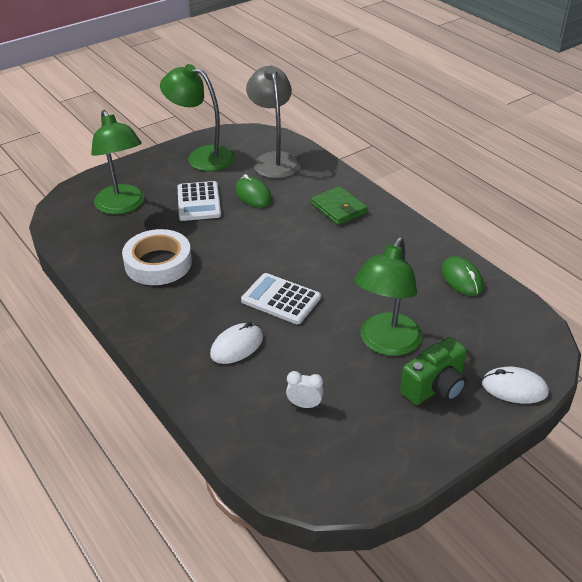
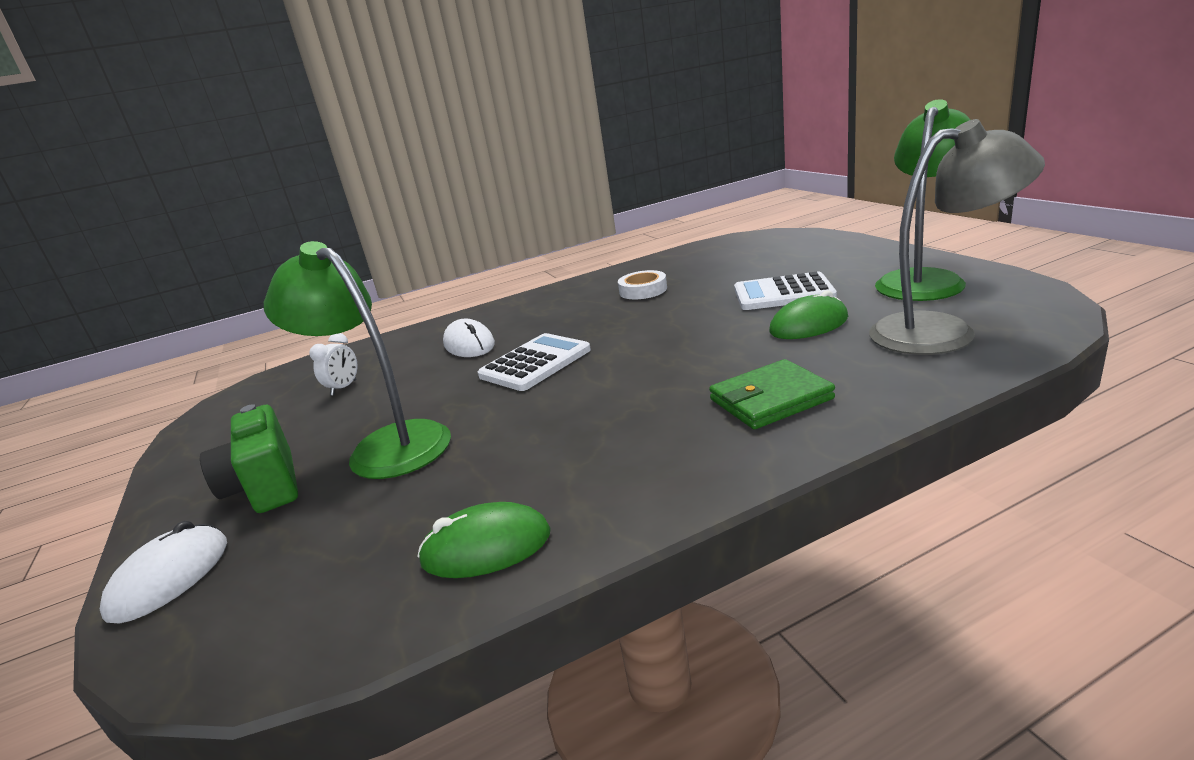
camera: 105 degrees right, 15 degrees down
(123, 206) = (769, 258): green lamp -> none
(158, 263) = (643, 290): white tape -> white tape, size x0.57

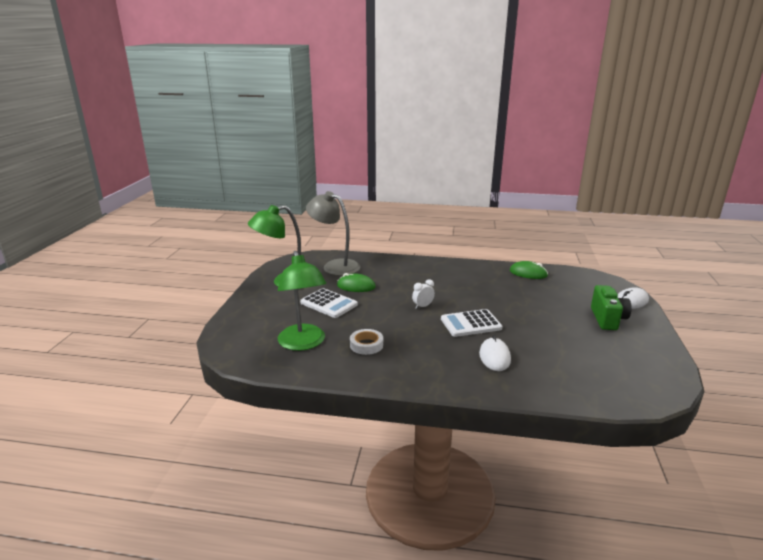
camera: 150 degrees left, 0 degrees up
(344, 388) = (578, 361): white clock -> white clock (423, 306)
(387, 445) = (554, 314): green lamp -> green lamp (303, 343)
(770, 399) = (415, 272): green wallet -> none

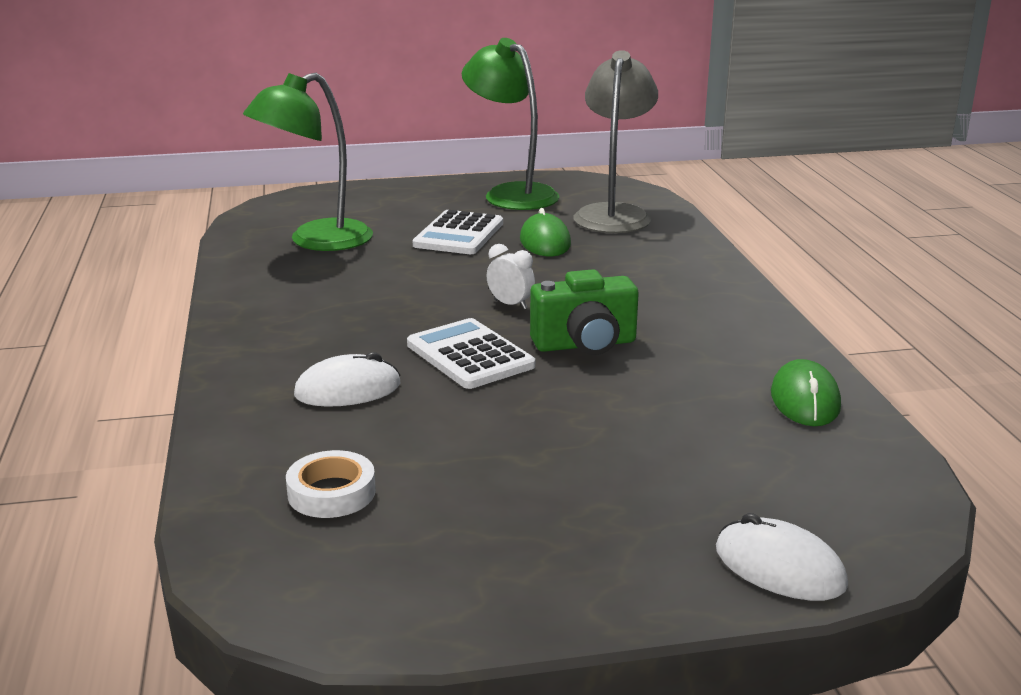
camera: 70 degrees right, 0 degrees up
(366, 345) = (335, 281): white tape -> white tape (331, 492)
(607, 319) = (623, 524): green camera -> green camera (585, 344)

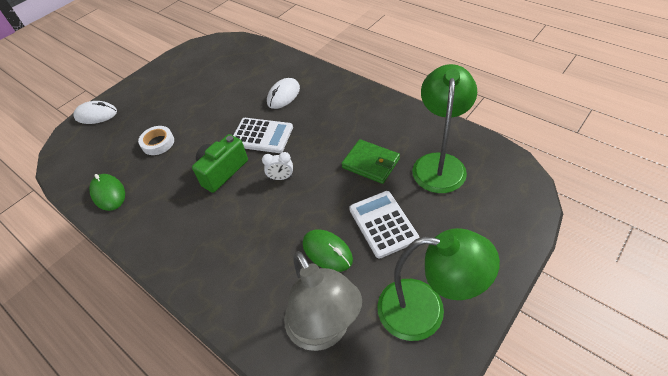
camera: 145 degrees right, 25 degrees up
(331, 492) = (239, 66): white tape -> white tape (158, 143)
(383, 270) = (370, 163): none -> green wallet

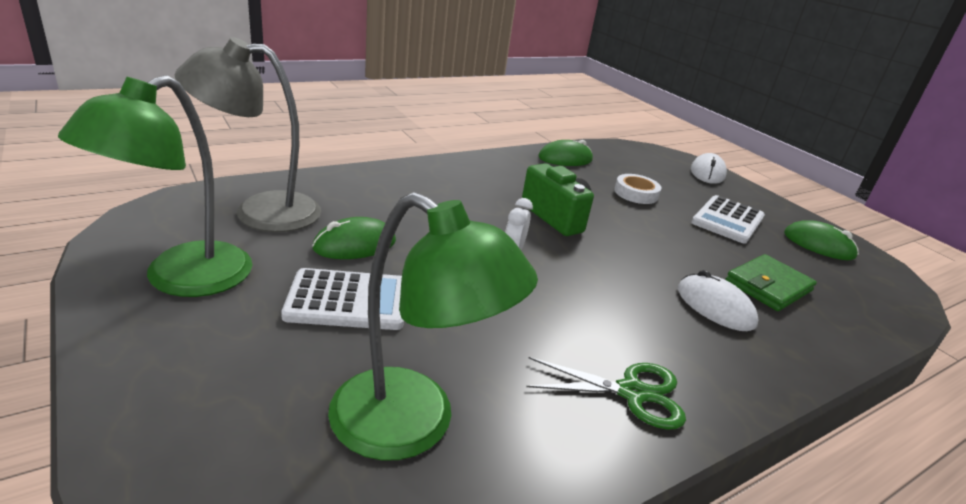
camera: 100 degrees right, 20 degrees down
(188, 65) = (818, 245): none -> green mouse
(262, 136) = (613, 260): white calculator -> white calculator (728, 220)
(369, 111) = (632, 393): none -> green scissors
(370, 163) = (481, 337): green wallet -> green wallet (768, 286)

